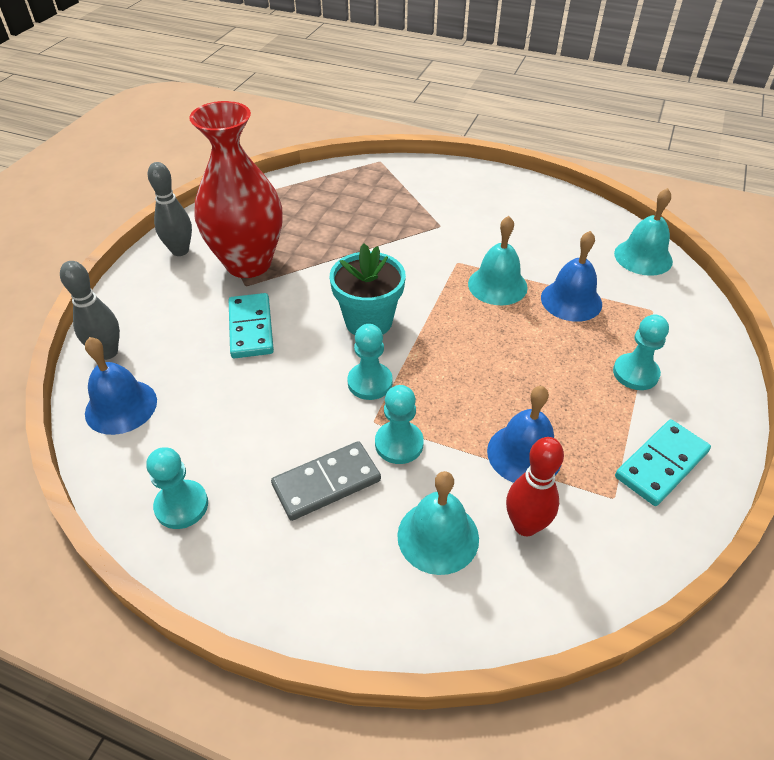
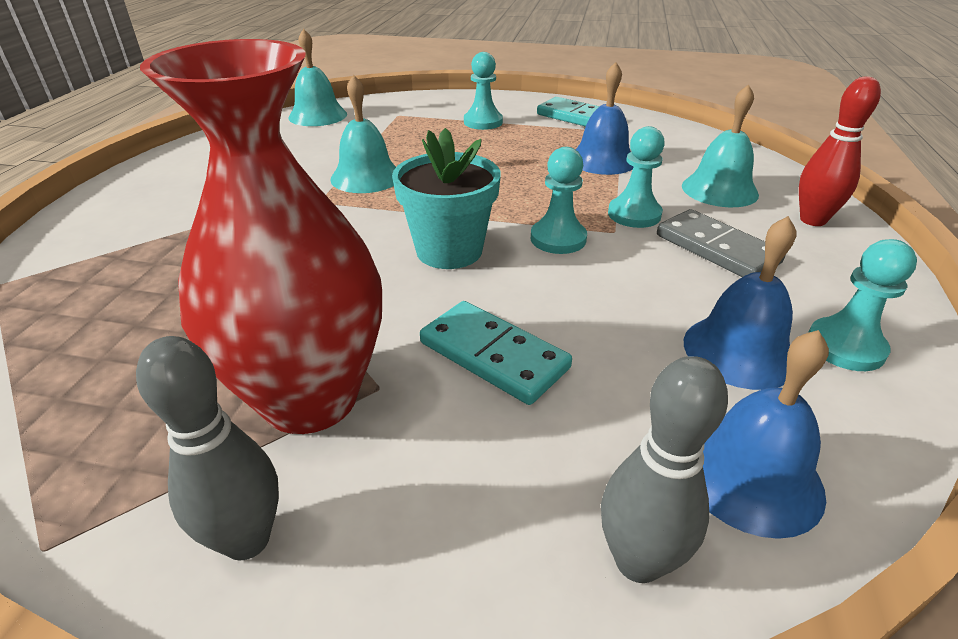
camera: 100 degrees left, 10 degrees down
(251, 328) = (494, 355): turquoise domino -> turquoise domino turned 60 degrees clockwise
(525, 525) = (674, 158): red bowling pin -> red bowling pin (812, 220)
(571, 300) = (389, 143): blue bell -> blue bell (739, 351)

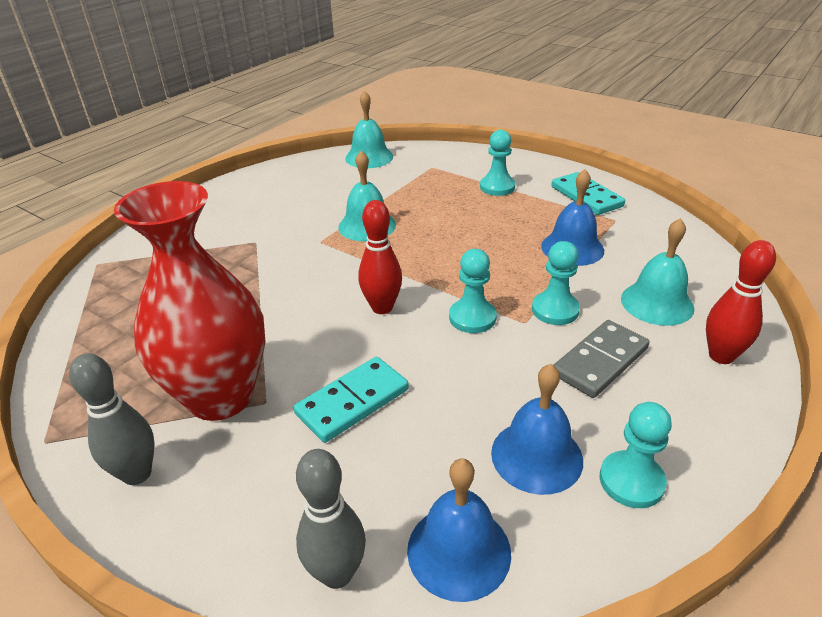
camera: 25 degrees right, 0 degrees up
(449, 251) = (382, 307): turquoise flower pot -> red bowling pin
(494, 355) = (353, 402): turquoise domino -> turquoise domino turned 75 degrees clockwise
(716, 249) = (600, 361): grey domino -> grey domino turned 60 degrees clockwise

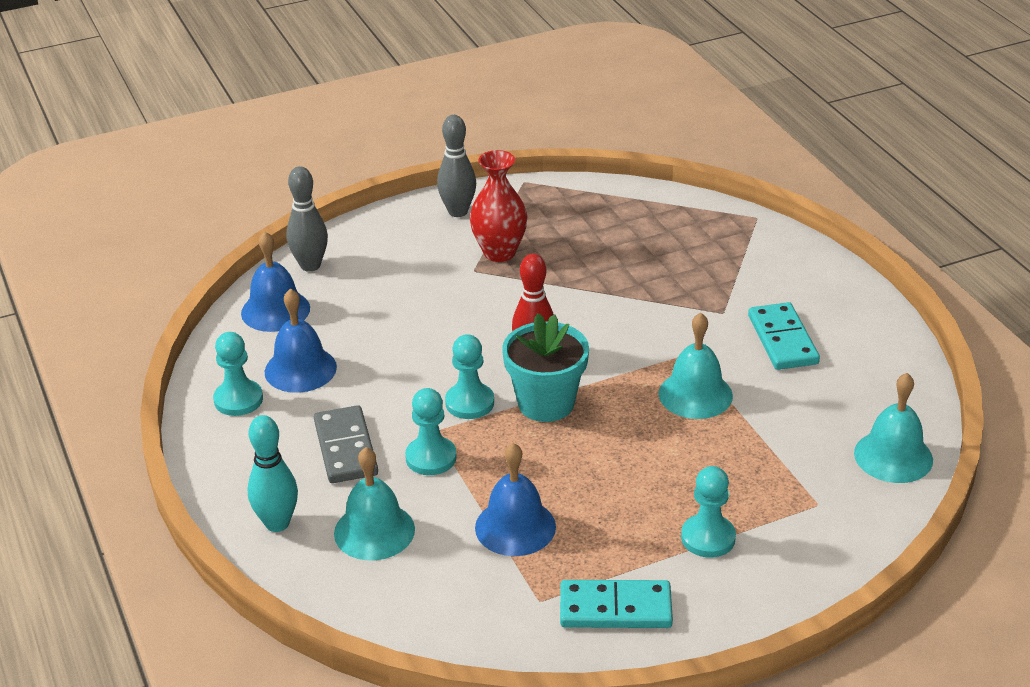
camera: 120 degrees right, 0 degrees up
(220, 396) = (499, 252): red vase -> red vase, size x0.61
(353, 402) = (434, 307): turquoise domino -> turquoise domino (782, 340)
(435, 281) = (546, 403): none -> turquoise flower pot
(721, 356) = (277, 523): red bowling pin -> turquoise bowling pin

